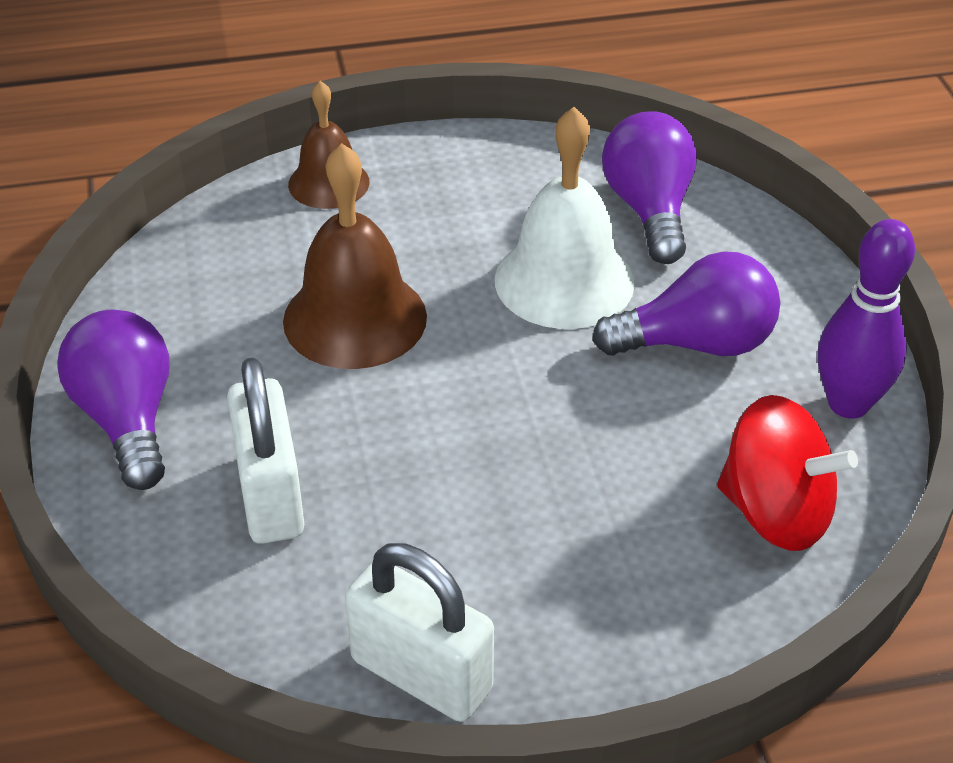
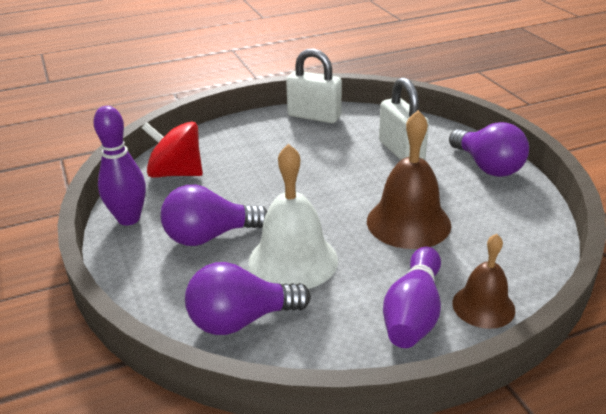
camera: 170 degrees right, 10 degrees down
(422, 188) = (413, 313): none -> purple bowling pin
(649, 210) = (241, 320): purple light bulb -> purple light bulb turned 90 degrees clockwise

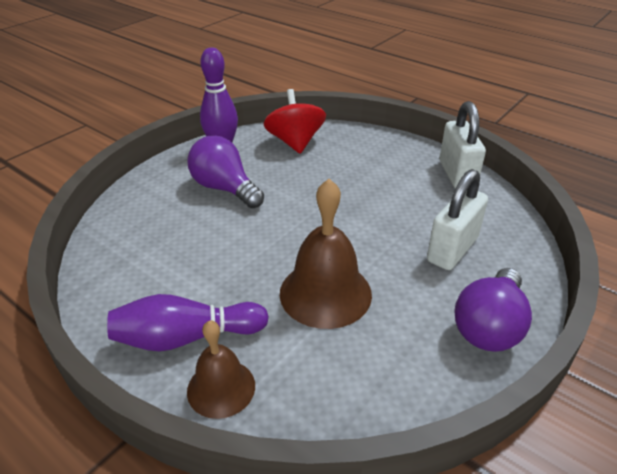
camera: 60 degrees right, 5 degrees up
(241, 320) = (133, 241): purple light bulb -> none
(293, 260) = (220, 241): white bell -> none

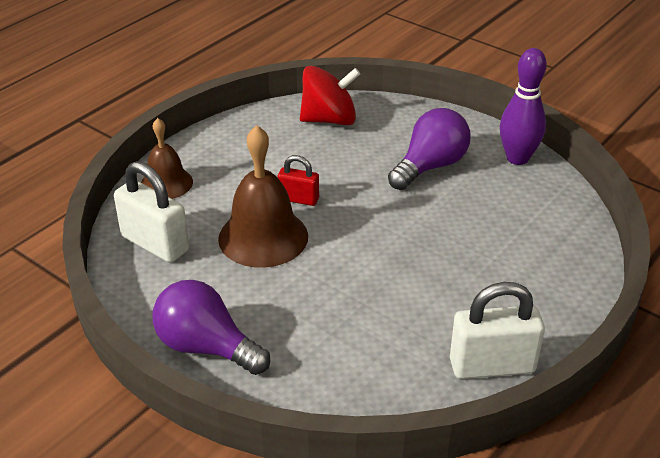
camera: 90 degrees right, 0 degrees up
(186, 337) = (219, 162): purple bowling pin -> none
(265, 269) = (298, 199): none -> red padlock
(295, 142) = (543, 215): red spinning top -> red spinning top (329, 119)
(452, 249) = (327, 337): white padlock -> white padlock (155, 244)

